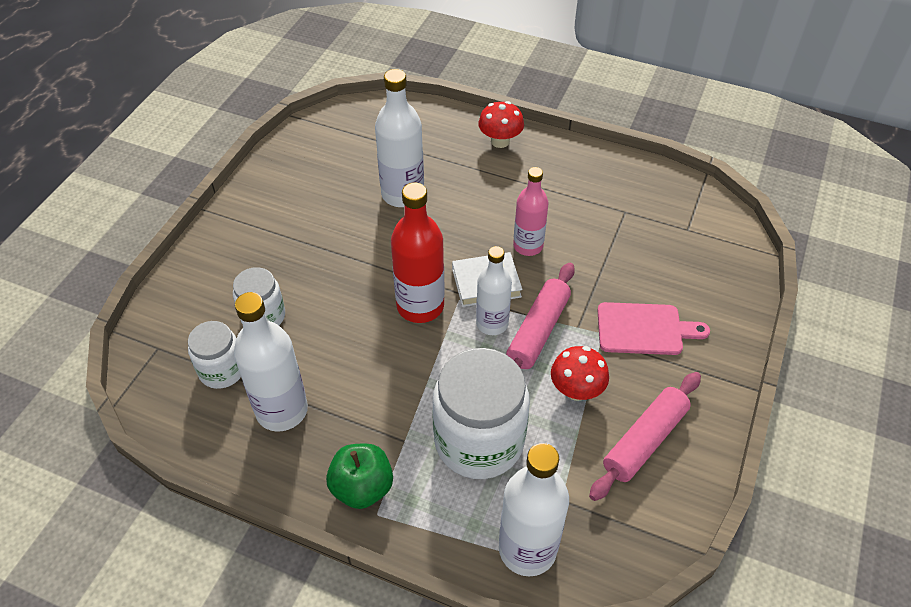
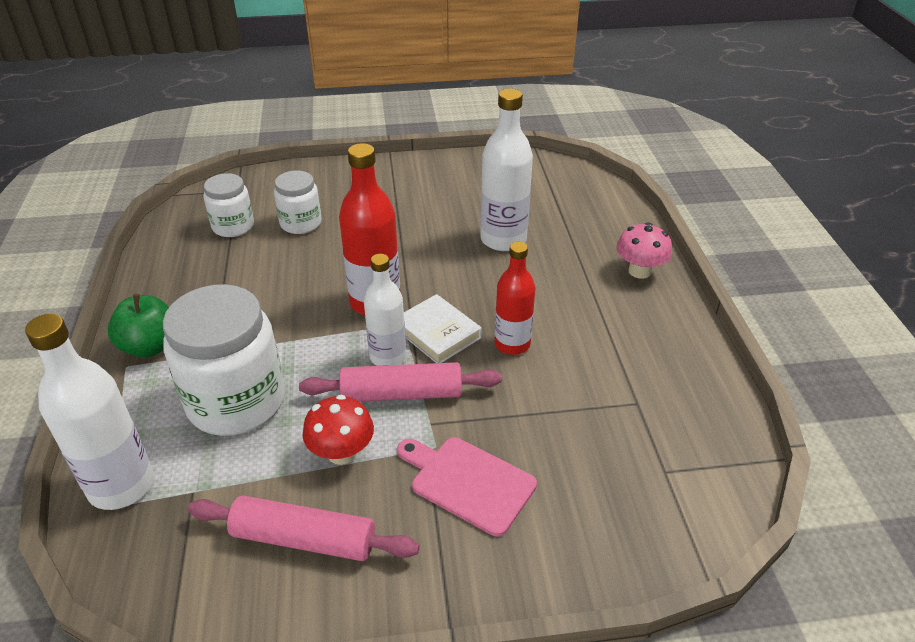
camera: 60 degrees right, 10 degrees down
(282, 410) = (209, 271): white bottle -> none
(500, 141) = (639, 271): red mushroom -> pink mushroom
(528, 246) = (512, 344): pink bottle -> red bottle
(644, 329) = (468, 482): pink cutting board -> pink cutting board turned 150 degrees clockwise

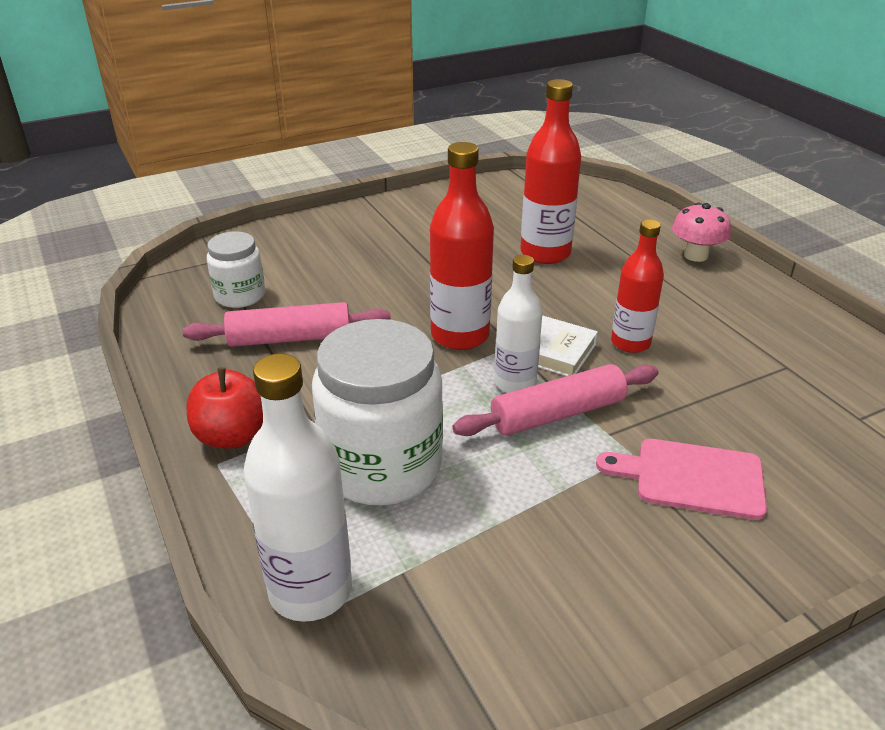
camera: 20 degrees left, 5 degrees down
(150, 346) = (232, 436): green apple -> red apple
(301, 223) = (317, 278): white jar -> none
(304, 539) = (568, 582): pink rolling pin -> pink rolling pin (290, 338)
(341, 453) = (540, 486): red mushroom -> none
(503, 239) = (545, 253): white bottle -> red bottle

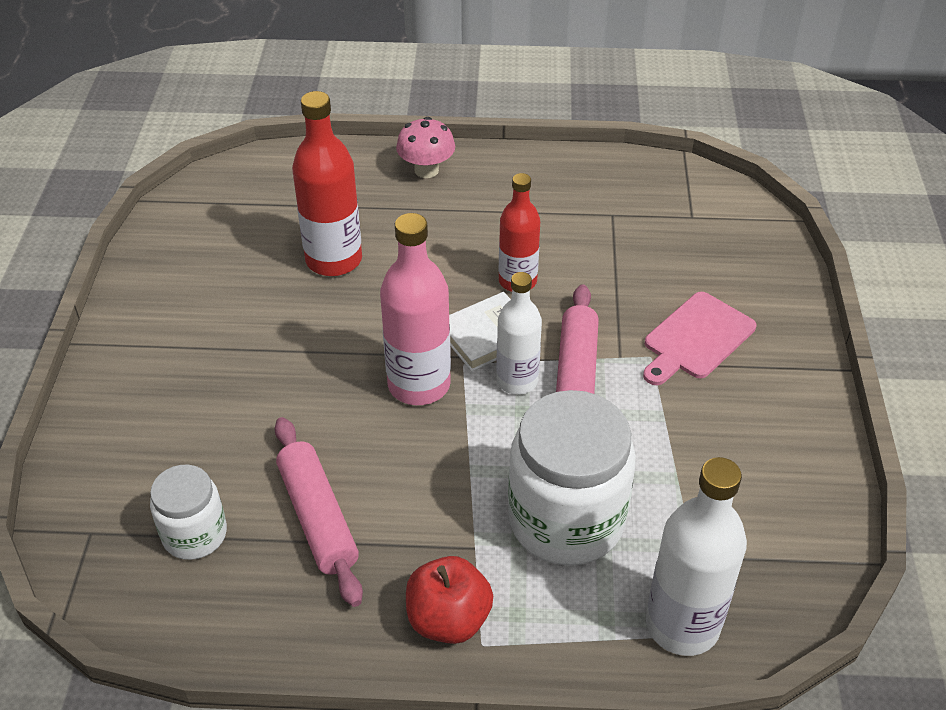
camera: 60 degrees left, 10 degrees up
(290, 338) = (318, 518): pink rolling pin -> pink rolling pin turned 45 degrees counterclockwise
(460, 335) = (419, 385): red bottle -> pink bottle

